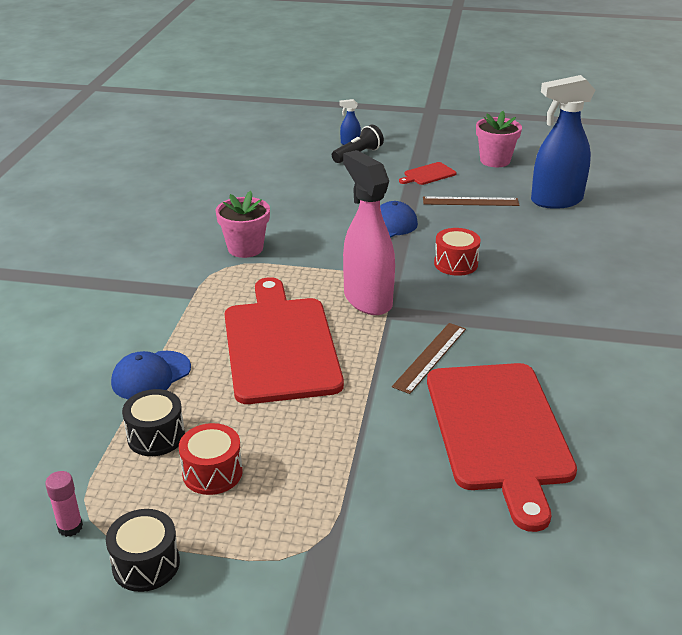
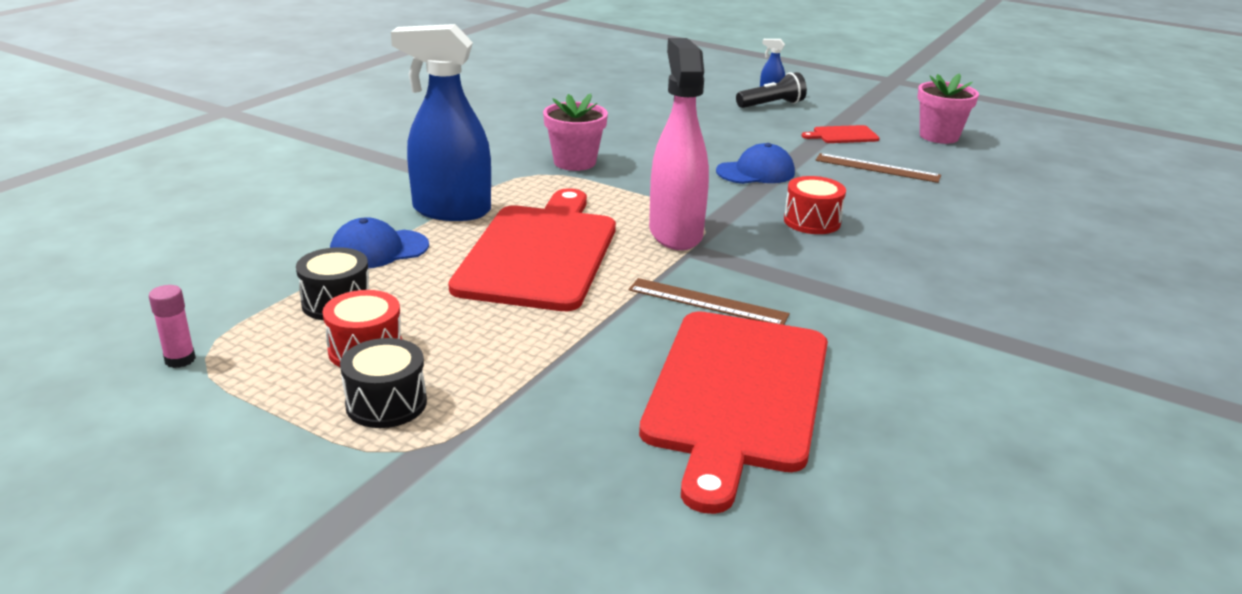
camera: 20 degrees right, 5 degrees down
(146, 564) = (223, 414): black drum -> black drum (386, 403)
(430, 357) = (707, 302): brown ruler -> brown ruler turned 60 degrees clockwise
(556, 201) = (991, 186): blue spray bottle -> blue spray bottle (450, 211)

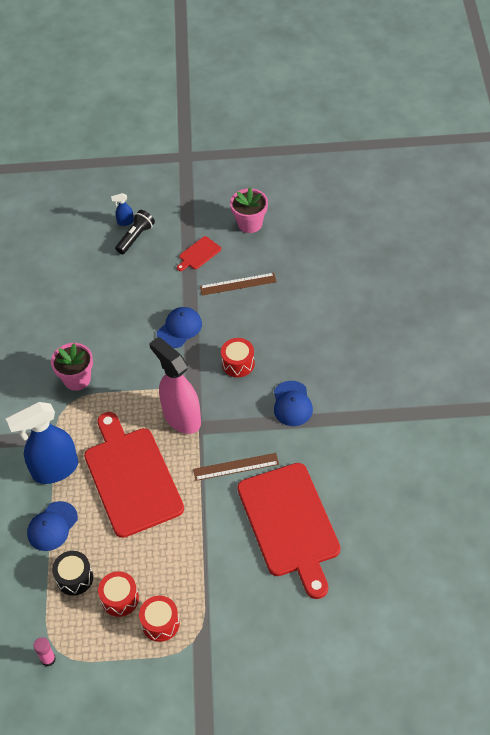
camera: 30 degrees left, 25 degrees up
(386, 403) = (160, 623): black drum -> red drum
(865, 281) = (292, 404): none -> blue cap

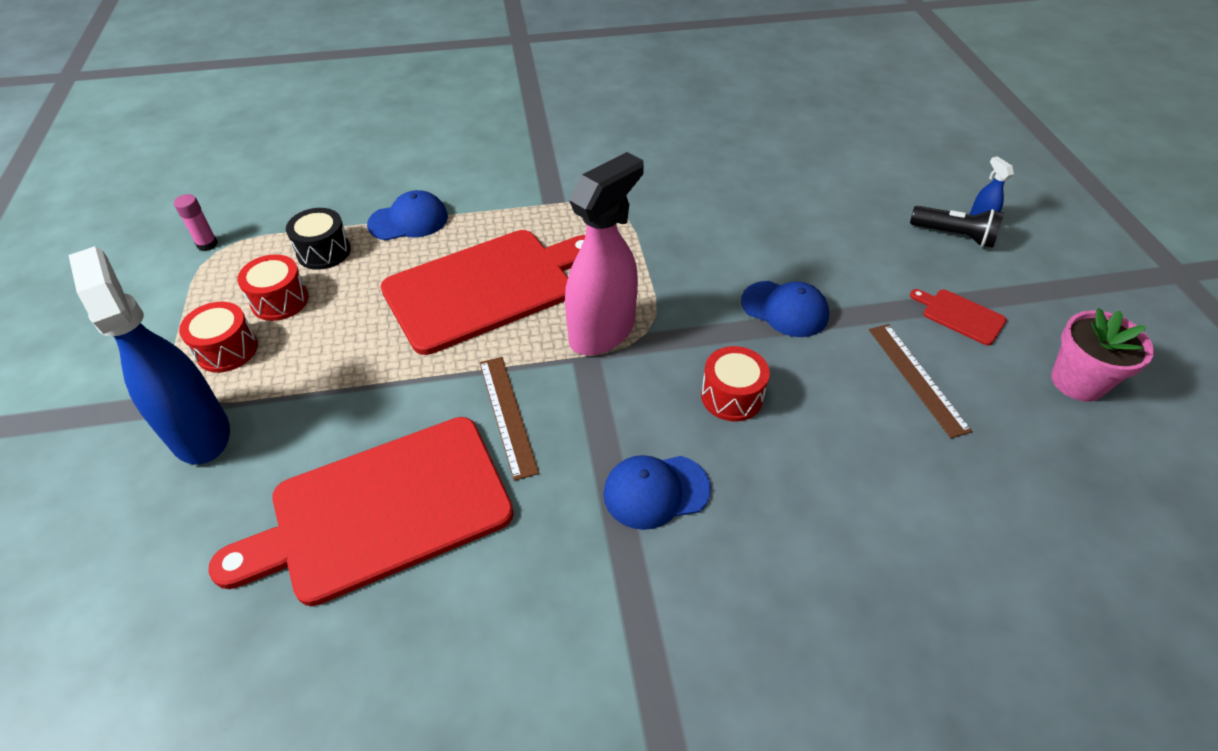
camera: 80 degrees right, 5 degrees down
(52, 526) = (408, 220): blue cap -> blue cap turned 135 degrees clockwise
(55, 470) = (499, 210): blue spray bottle -> blue spray bottle (199, 432)
(77, 379) = (656, 210): pink flower pot -> none

